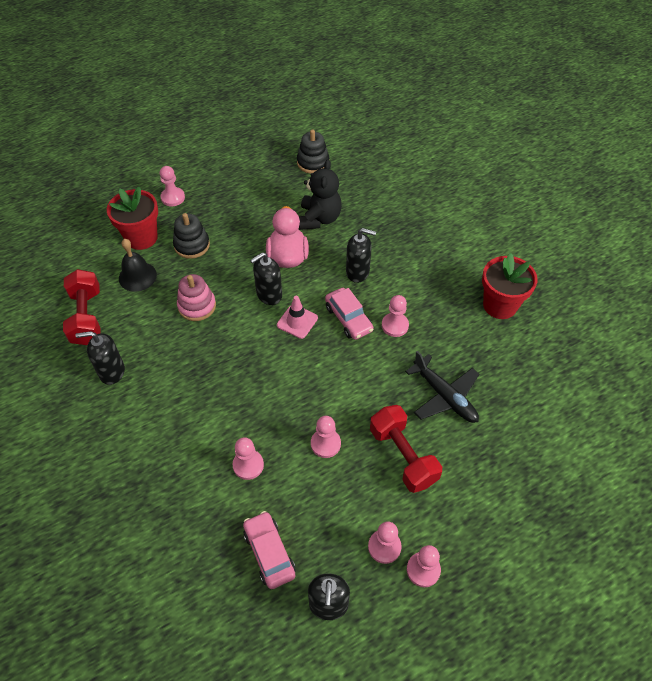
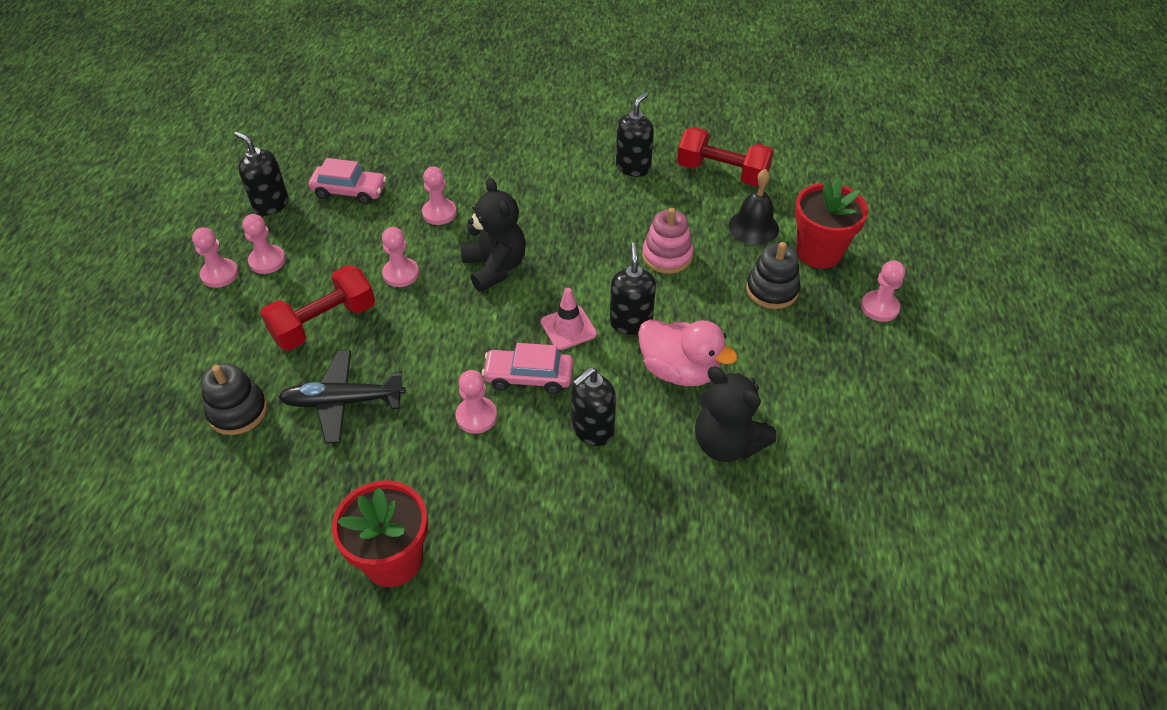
camera: 125 degrees right, 5 degrees down
(277, 391) = (495, 267): none -> black teddy bear
(313, 162) = (863, 506): black stacking toy -> black stacking toy (238, 411)
(402, 456) = (324, 323): red dumbbell -> red dumbbell turned 45 degrees counterclockwise

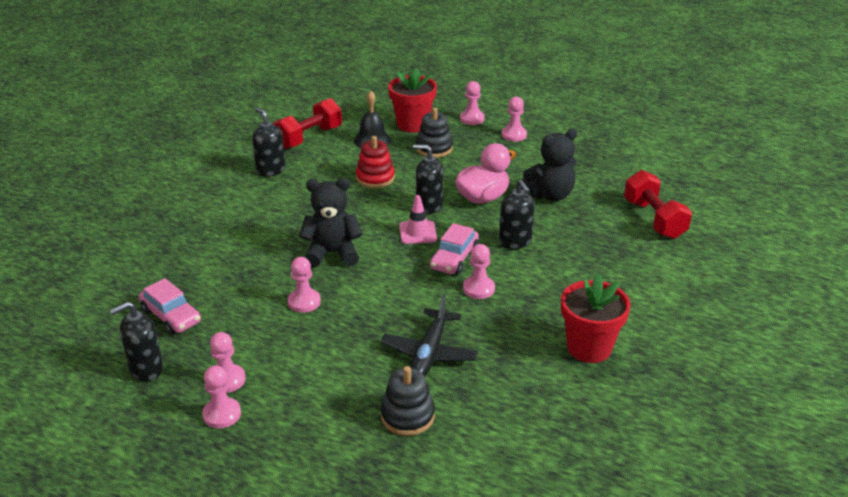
camera: 70 degrees left, 15 degrees down
(324, 323) = (333, 353): red dumbbell -> red dumbbell (654, 219)
(350, 191) = (171, 316): pink car -> pink car turned 105 degrees clockwise
(439, 213) = (245, 270): pink pawn -> pink pawn (514, 135)
(667, 256) = (375, 178): pink stacking toy -> red stacking toy

